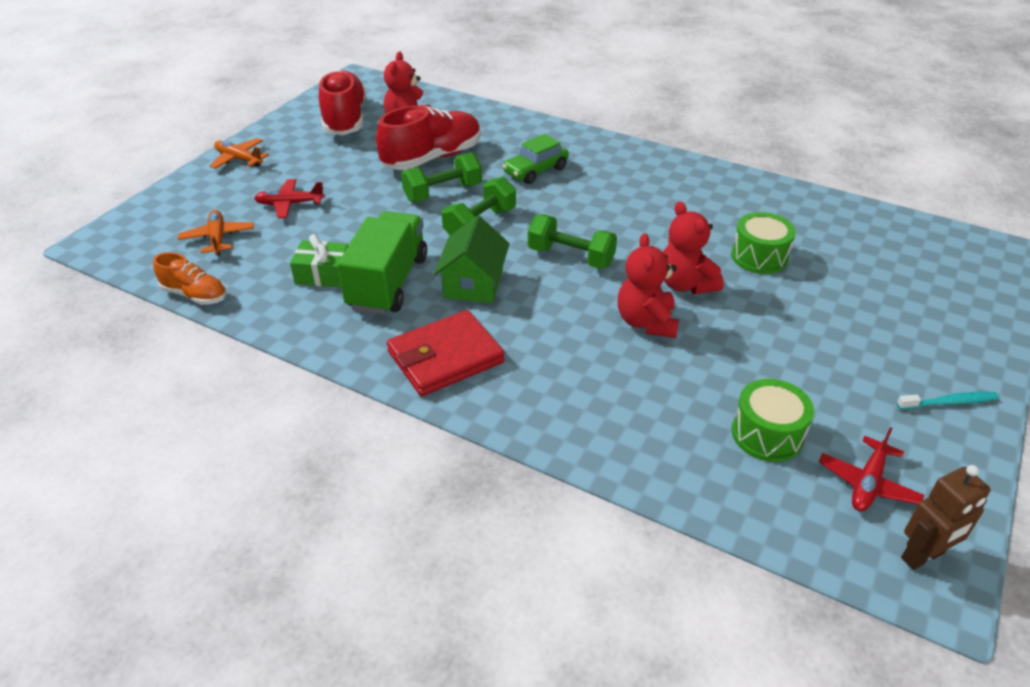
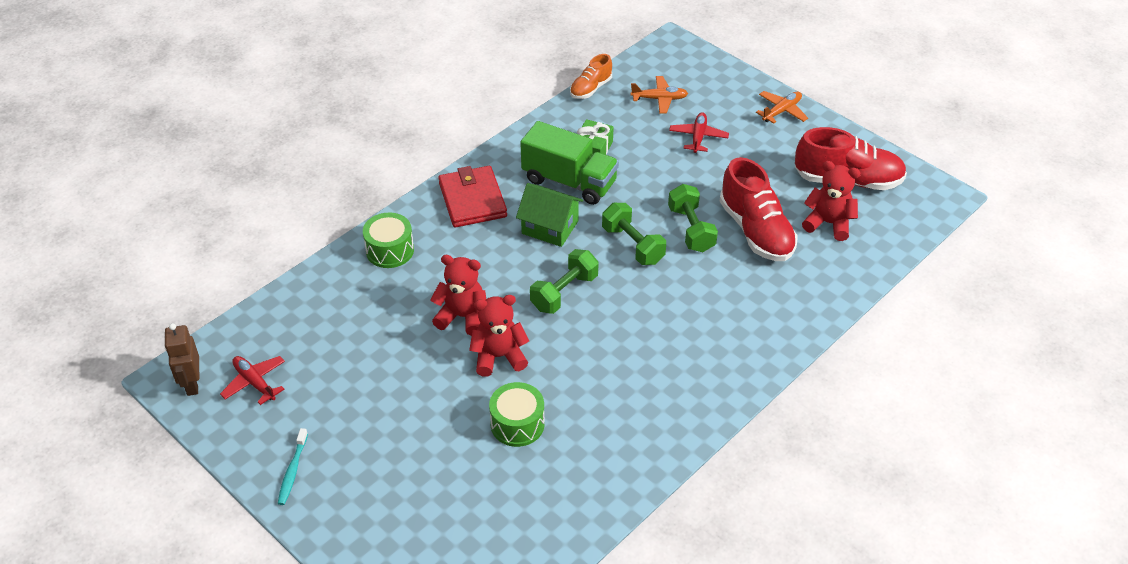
camera: 105 degrees right, 5 degrees up
(535, 171) = (713, 300): green car -> none
(767, 434) = (321, 346): green drum -> green drum (390, 250)

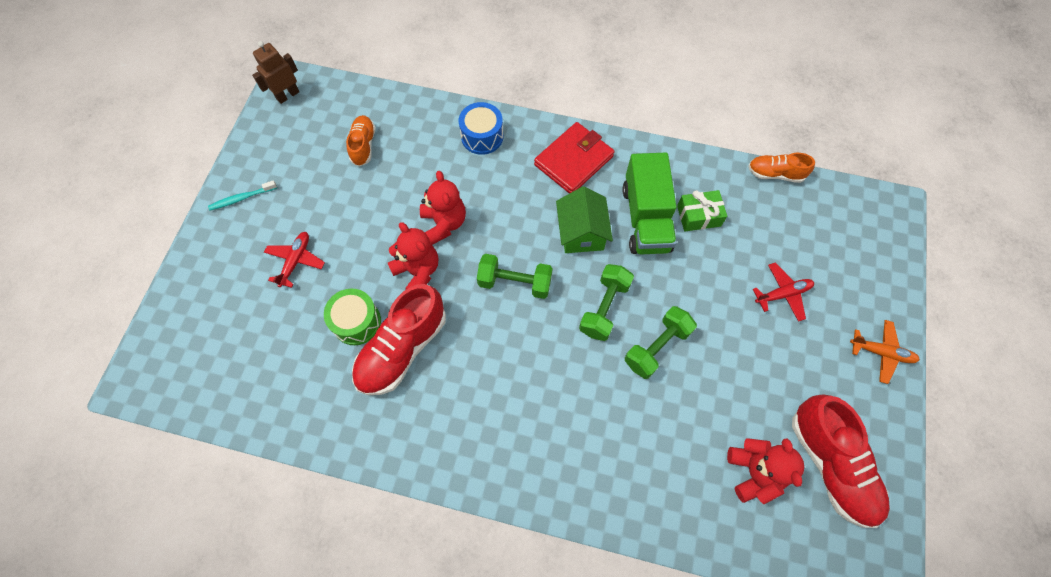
camera: 60 degrees right, 20 degrees up
(255, 382) = (307, 129): red plane -> red plane (296, 261)
(318, 344) = (363, 145): none -> orange shoe
(390, 250) = (482, 136): green drum -> blue drum
(659, 99) = (807, 236): orange plane -> none
(756, 231) = (694, 406): red shoe -> red shoe (402, 349)

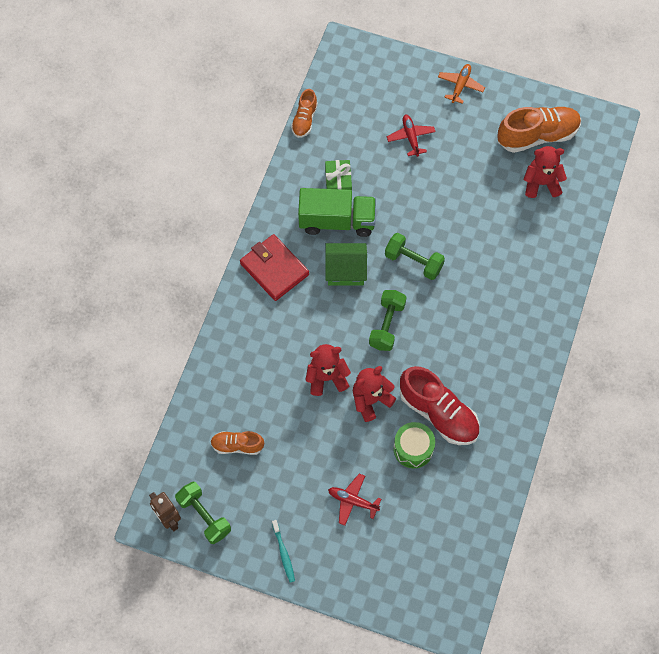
camera: 85 degrees left, 0 degrees up
(482, 136) = (240, 342): blue drum -> none
(657, 347) = (448, 230): green dumbbell -> green dumbbell (204, 516)
(830, 464) = (537, 136): red shoe -> orange shoe

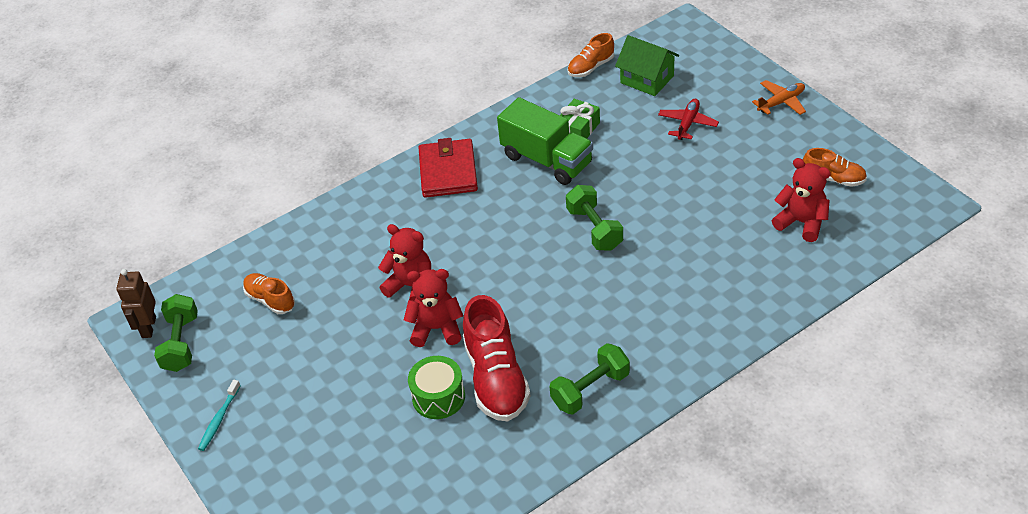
camera: 40 degrees right, 20 degrees down
(345, 271) = (516, 204): green house -> green house (647, 79)
(353, 501) = (331, 411): red plane -> none
(387, 325) = (515, 271): green dumbbell -> green dumbbell (590, 389)
(537, 136) = (833, 179): orange shoe -> orange shoe, size x0.56

